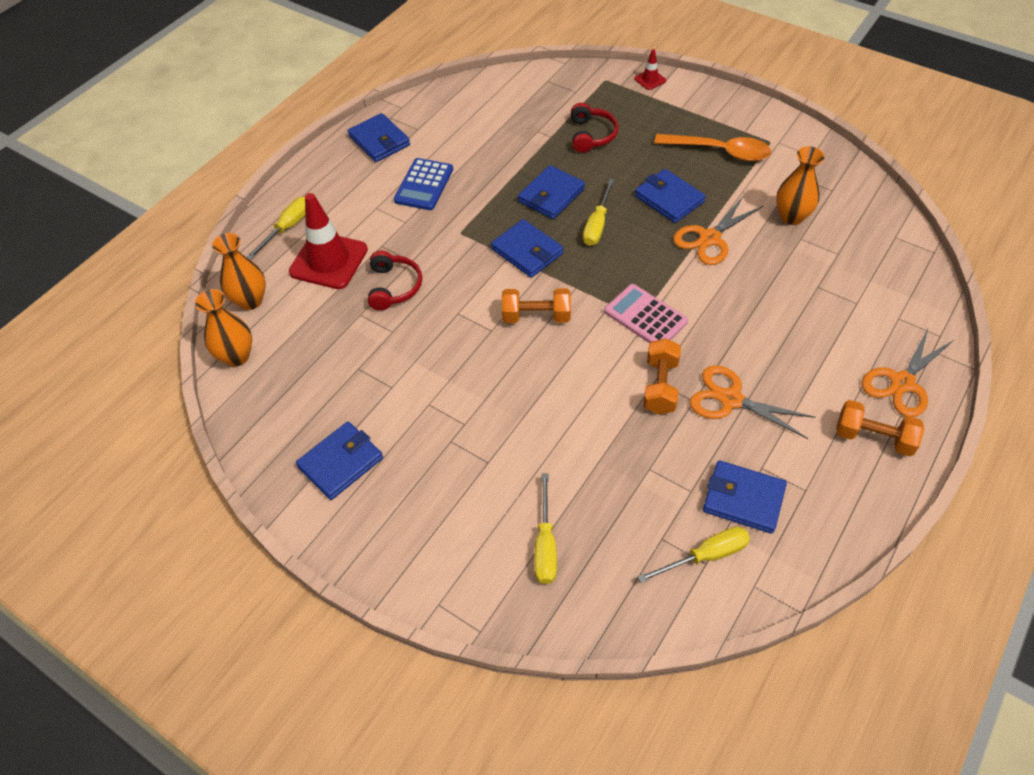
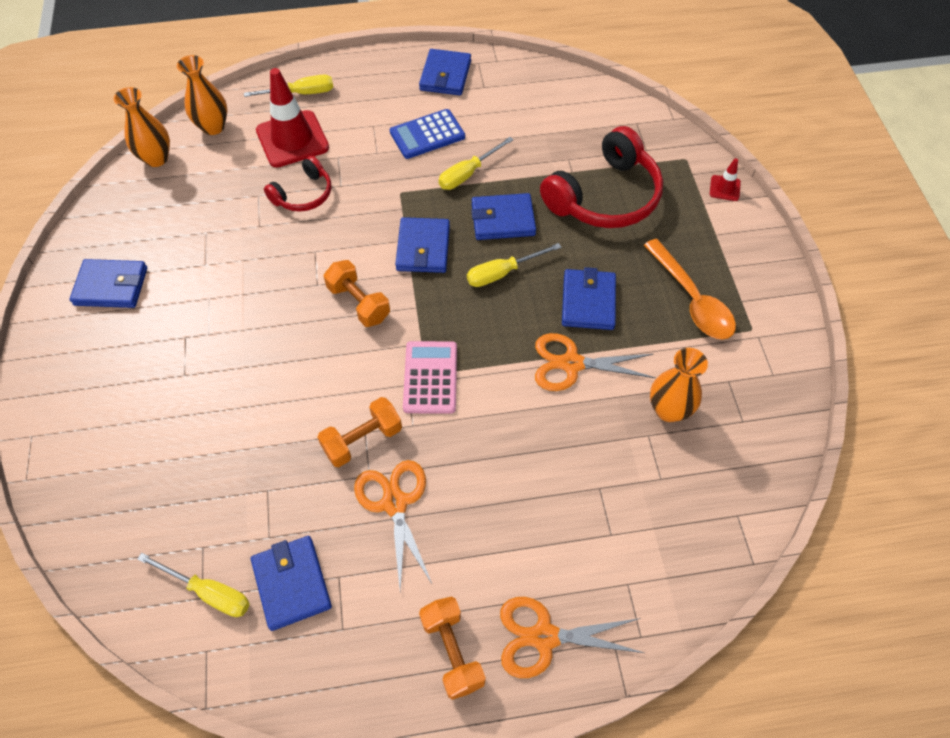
camera: 45 degrees right, 5 degrees up
(545, 545) = (134, 468): yellow screwdriver -> yellow screwdriver (468, 174)
(591, 135) = (605, 196): red headphones -> red headphones, size x1.82

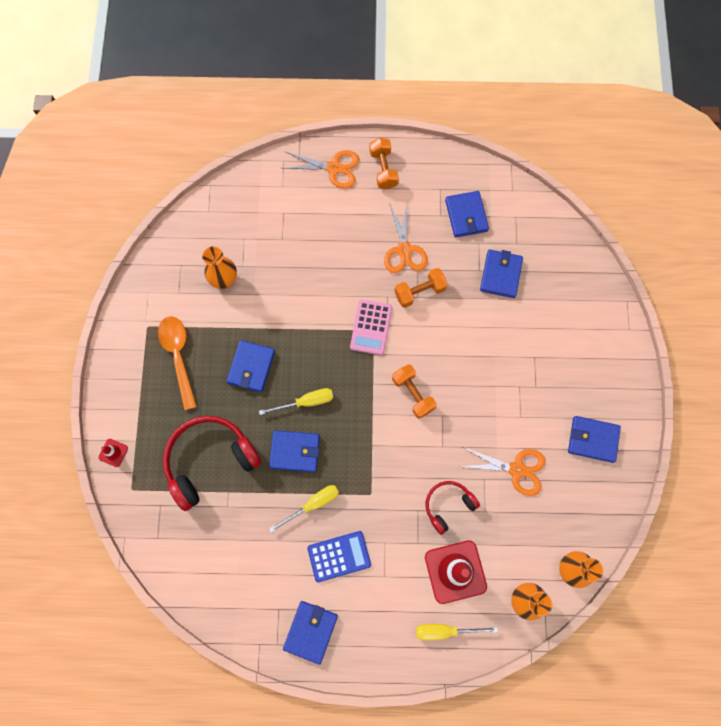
camera: 170 degrees left, 15 degrees up
(209, 592) = (512, 218): yellow screwdriver -> none
(423, 248) = (360, 435): blue wallet -> blue wallet (500, 275)
(571, 363) = (276, 322): orange scissors -> orange scissors (517, 470)

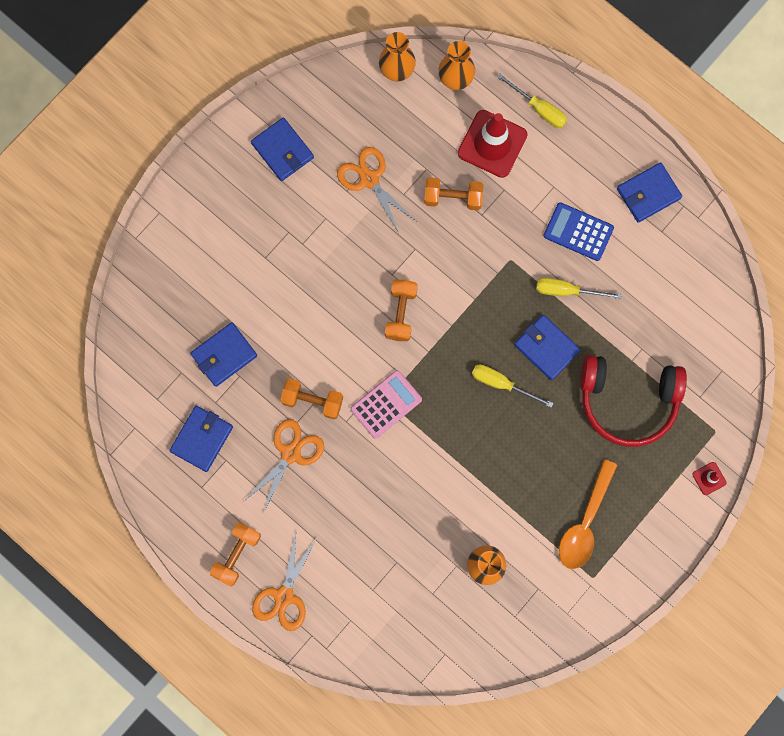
camera: 140 degrees left, 5 degrees up
(251, 367) = (525, 457): blue wallet -> none
(334, 168) = (283, 596): orange scissors -> orange scissors turned 120 degrees counterclockwise
(448, 505) = (453, 198): red headphones -> orange dumbbell

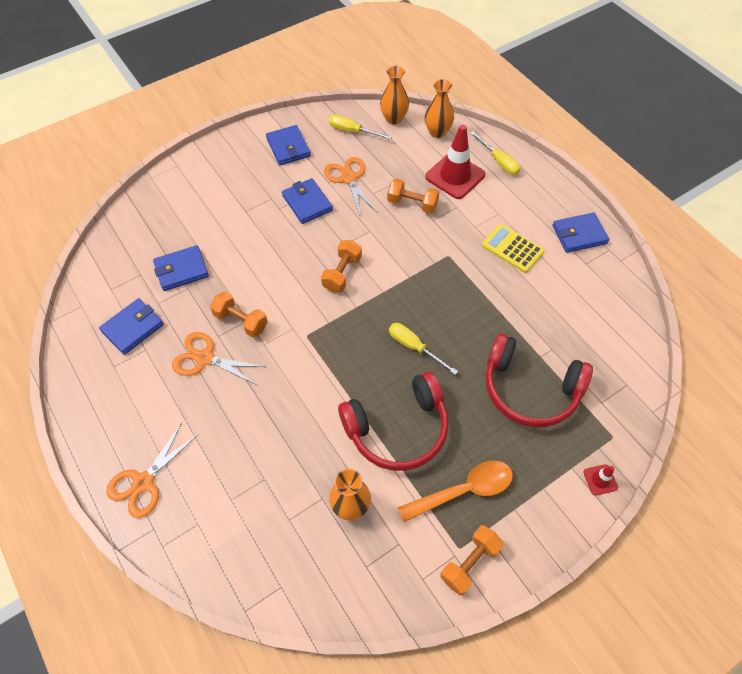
camera: 15 degrees right, 20 degrees down
(237, 554) = (117, 432): orange dumbbell -> orange dumbbell (469, 563)
(291, 453) = (204, 358): orange scissors -> orange scissors turned 120 degrees counterclockwise
(386, 404) = (304, 339): pink calculator -> none
(508, 478) = (398, 429): none -> red headphones
(546, 348) = (463, 328): blue wallet -> blue wallet (307, 203)
(567, 291) = (492, 289): yellow screwdriver -> yellow screwdriver (352, 131)
(578, 232) = (512, 248): blue calculator -> yellow calculator
(585, 523) = (463, 490): orange spoon -> orange spoon turned 150 degrees counterclockwise

